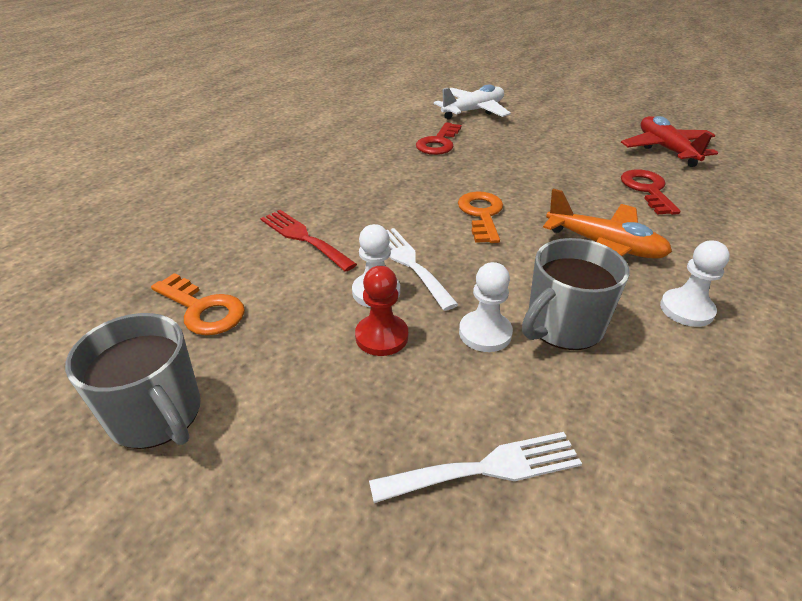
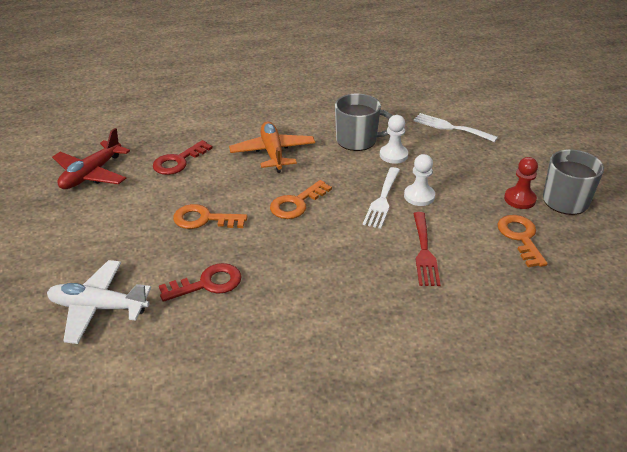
camera: 135 degrees left, 0 degrees up
(381, 336) = (440, 177): red pawn -> red pawn (519, 199)
(522, 167) = (204, 219): none -> orange key
(686, 309) = (298, 119): white pawn -> none

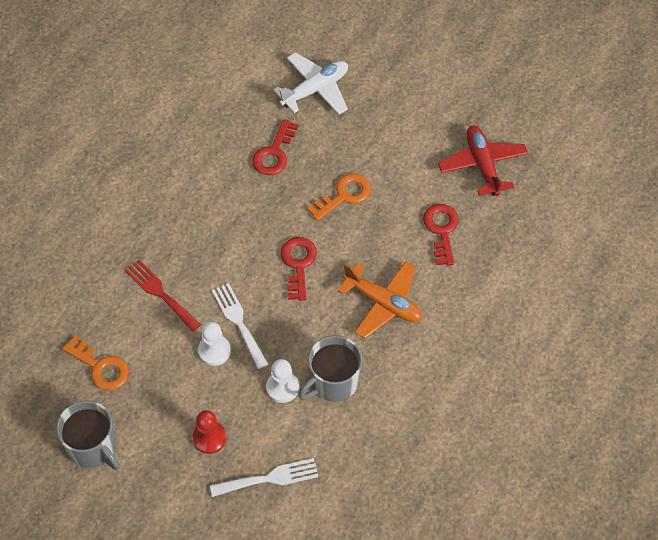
camera: 135 degrees right, 20 degrees up
(296, 203) = (298, 264): orange key -> red key
(519, 199) = (131, 416): red pawn -> red pawn (209, 438)

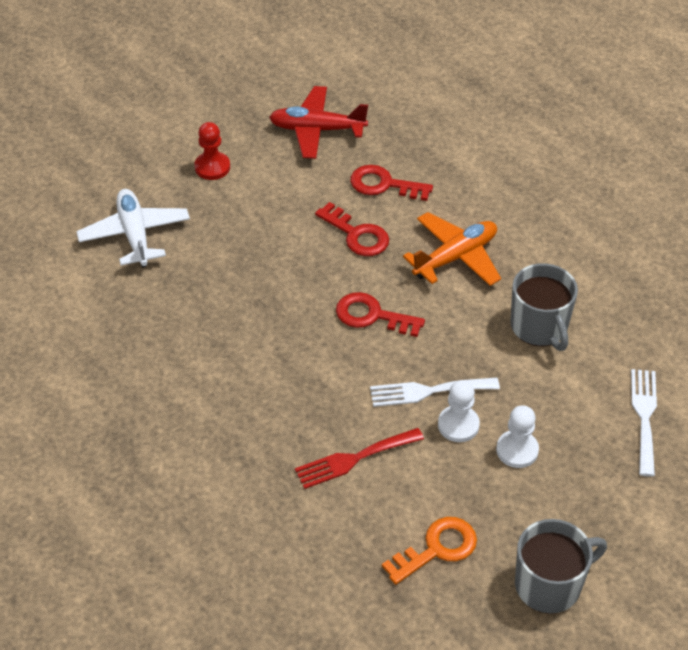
camera: 70 degrees left, 10 degrees down
(209, 438) = (575, 460): red pawn -> red pawn (212, 167)
(274, 153) = (205, 296): red key -> red key (357, 235)
(282, 387) = (531, 374): white pawn -> white pawn (517, 450)
(344, 195) = (298, 250): orange key -> none

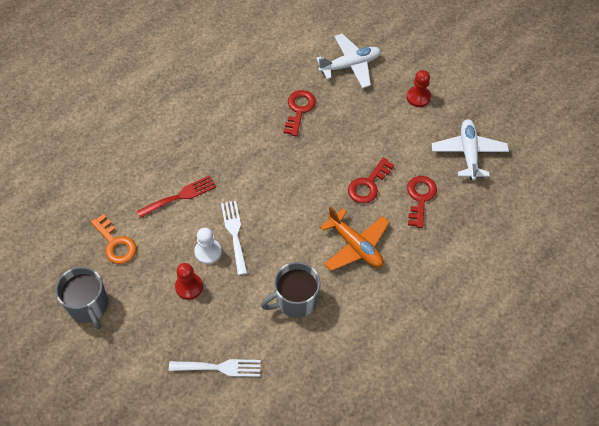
camera: 85 degrees right, 10 degrees up
(317, 130) = (468, 153): red plane -> white plane
(354, 459) = (180, 196): red fork -> red fork turned 90 degrees clockwise
(372, 316) = (296, 198): red key -> red key (299, 110)
(517, 450) = (189, 287): white pawn -> red pawn

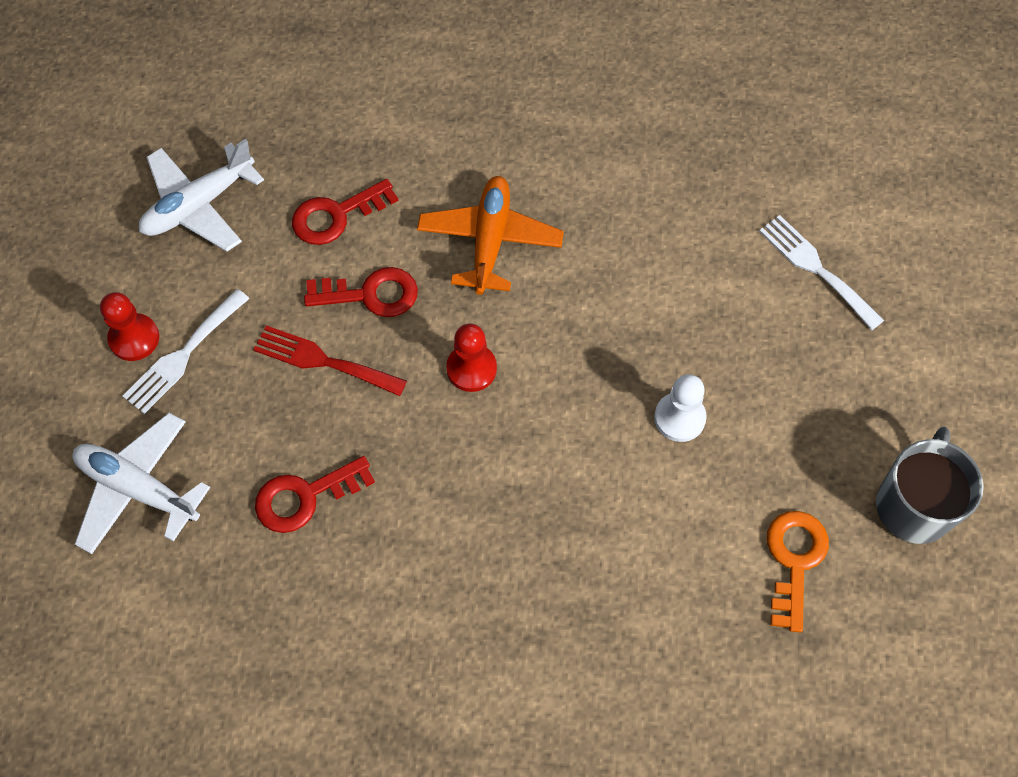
camera: 130 degrees left, 5 degrees up
(180, 196) = (629, 540): red fork -> red fork (323, 361)
(189, 287) = (753, 397): red pawn -> red pawn (471, 369)
(234, 233) = (617, 407): white fork -> white fork (183, 355)
(295, 300) = (640, 252): grey mug -> none

